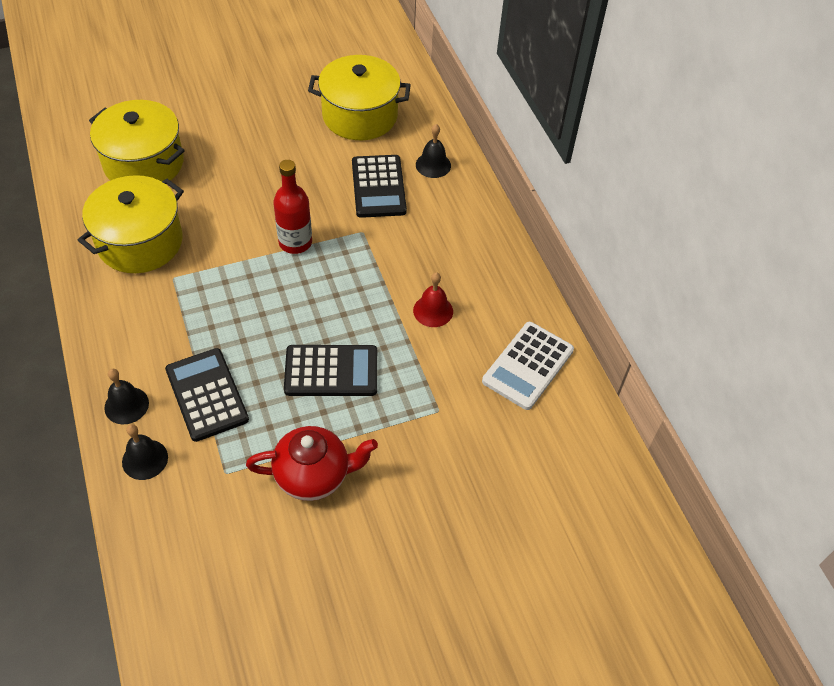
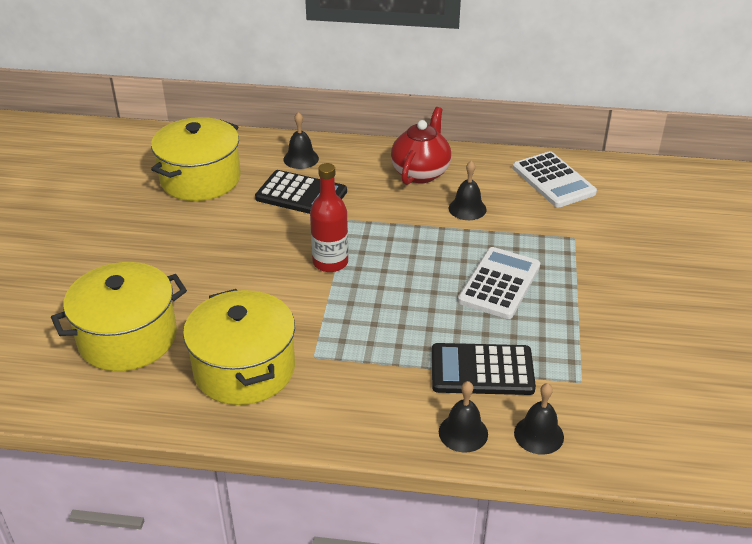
camera: 60 degrees left, 15 degrees down
(314, 475) = (608, 326): red teapot -> red teapot (421, 172)
(331, 371) = (499, 283): black calculator -> white calculator
(433, 311) = (467, 208): red bell -> black bell

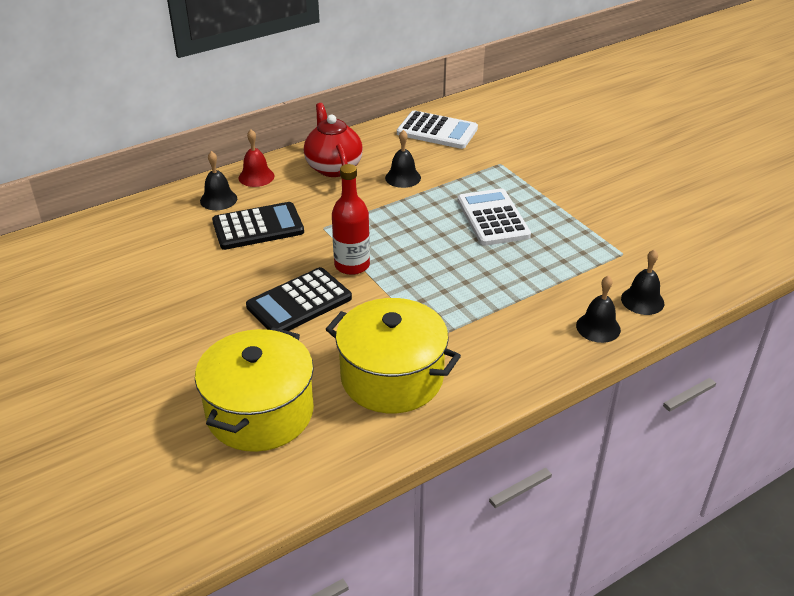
camera: 40 degrees left, 0 degrees up
(200, 179) = (147, 256): yellow pot -> none
(351, 153) = (256, 177): none -> red bell
(482, 370) = (557, 281): black calculator -> black calculator (299, 302)

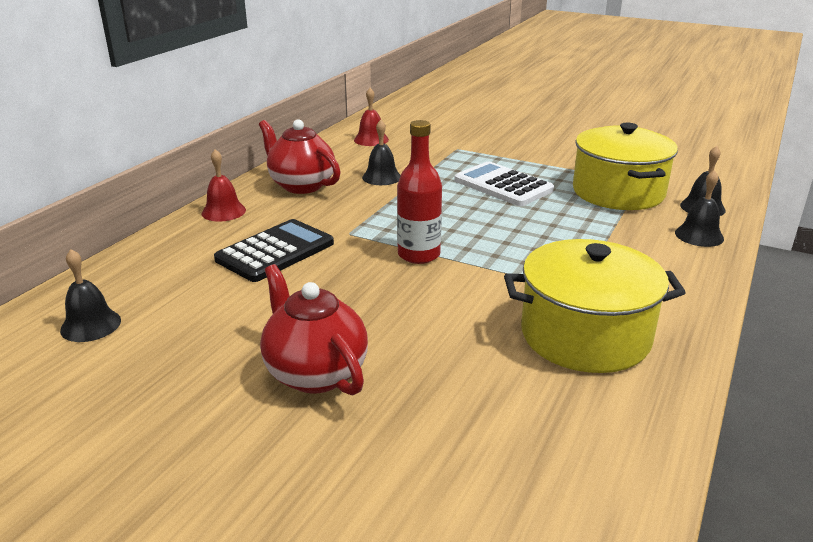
camera: 30 degrees left, 10 degrees down
(196, 334) = (315, 373): none -> red teapot
(218, 199) = (199, 240): black bell -> black bell (90, 325)
(260, 412) = (490, 424): yellow pot -> yellow pot (618, 192)
(299, 302) = (403, 302): black calculator -> none
(437, 131) = (371, 139): white calculator -> red bell

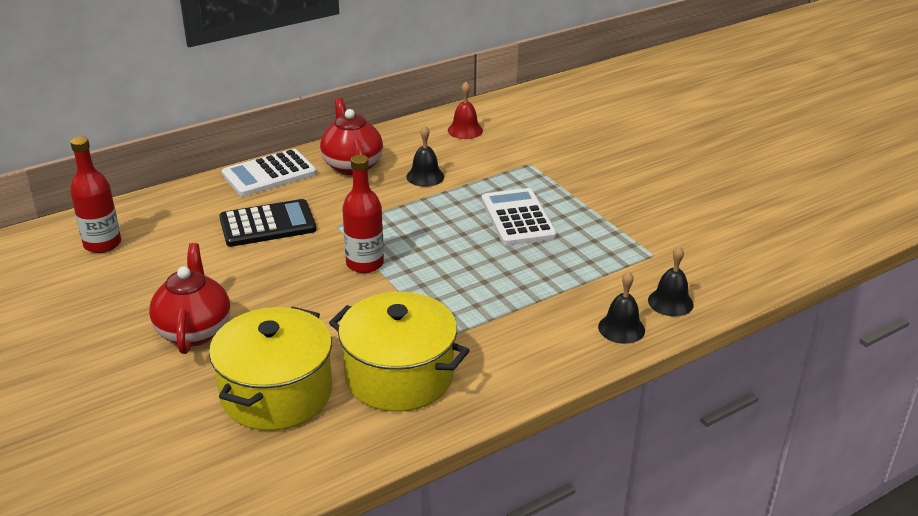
camera: 30 degrees right, 5 degrees up
(90, 325) = (102, 244): black bell -> red bottle
(223, 211) = (269, 174): red bell -> white calculator
(618, 192) = (613, 259): yellow pot -> yellow pot (276, 393)

